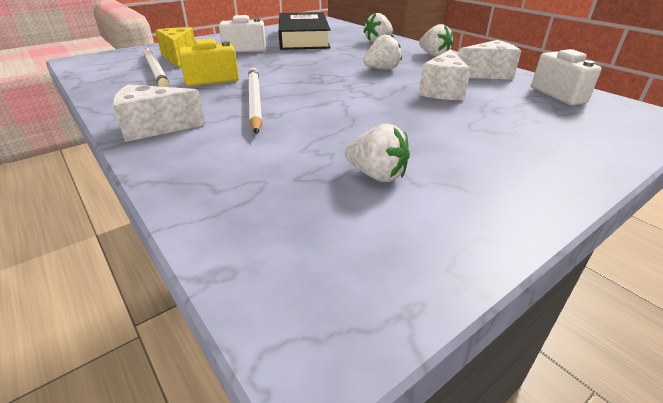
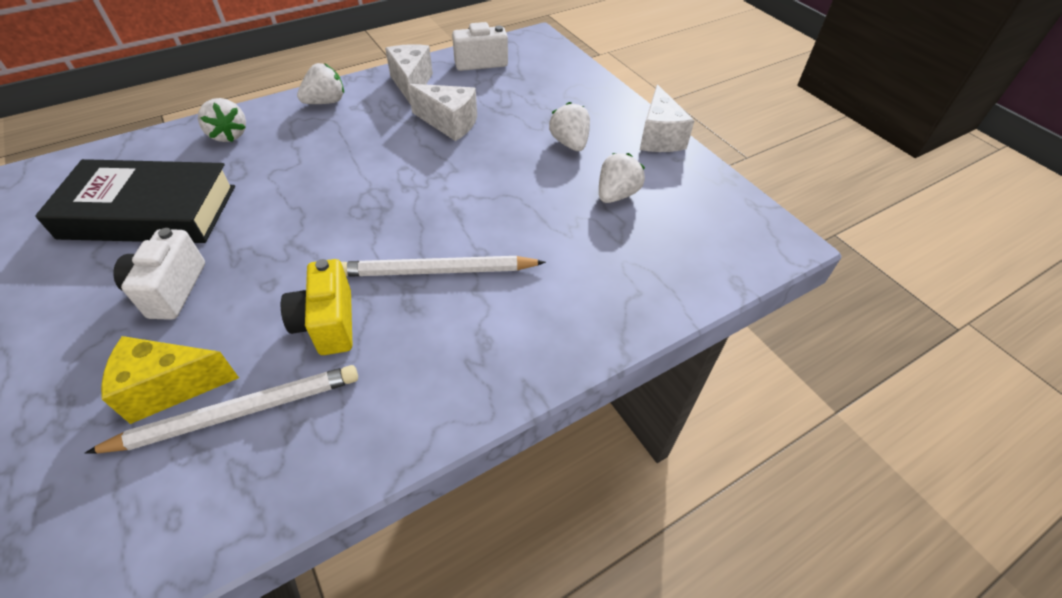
camera: 85 degrees left, 15 degrees up
(155, 128) = (499, 364): white cheese -> white cheese (659, 137)
(382, 69) = (360, 151): white strawberry -> white strawberry (570, 143)

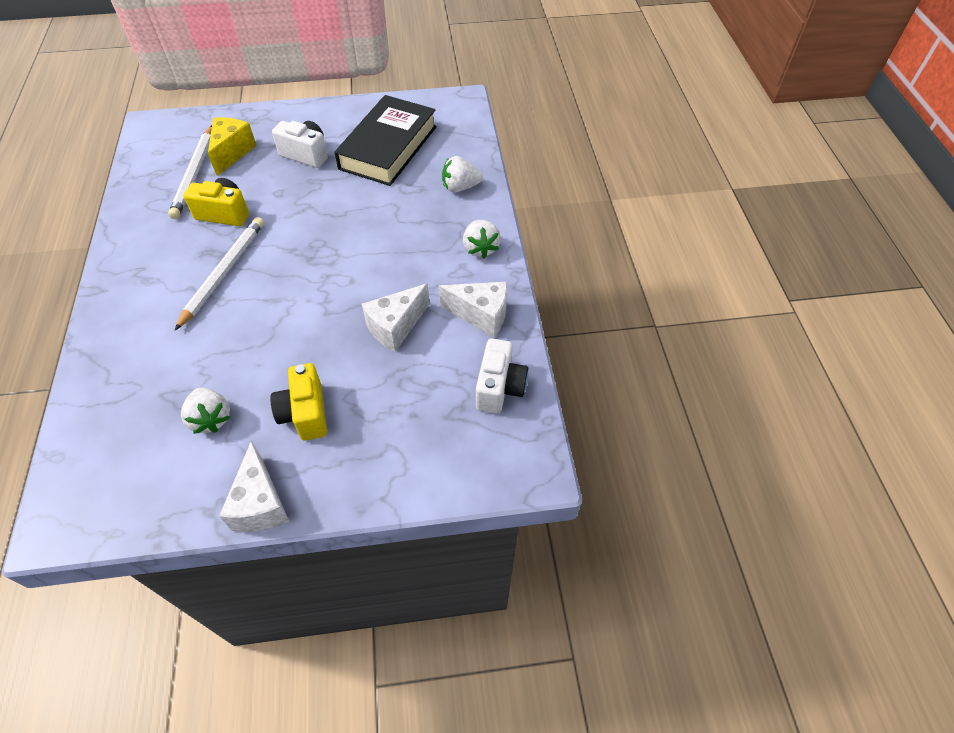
camera: 115 degrees right, 5 degrees up
(570, 143) = (305, 413): white strawberry -> yellow camera
(659, 137) = (261, 504): white cheese -> white cheese turned 120 degrees counterclockwise

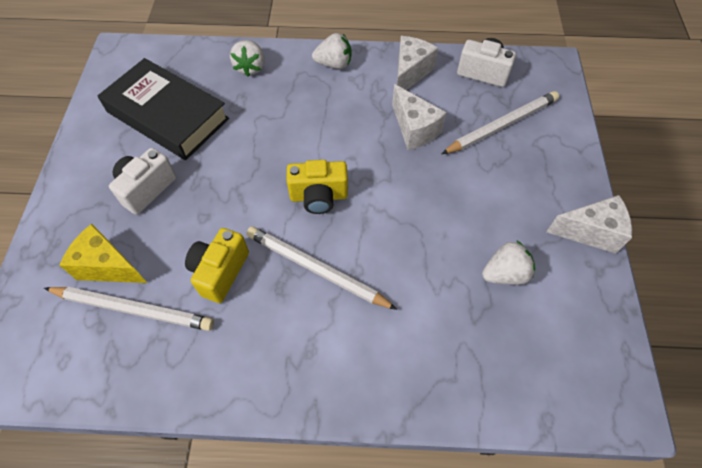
camera: 80 degrees left, 5 degrees up
(305, 413) = (501, 198): yellow camera -> yellow camera (319, 197)
(413, 410) = (502, 125): none -> white pencil

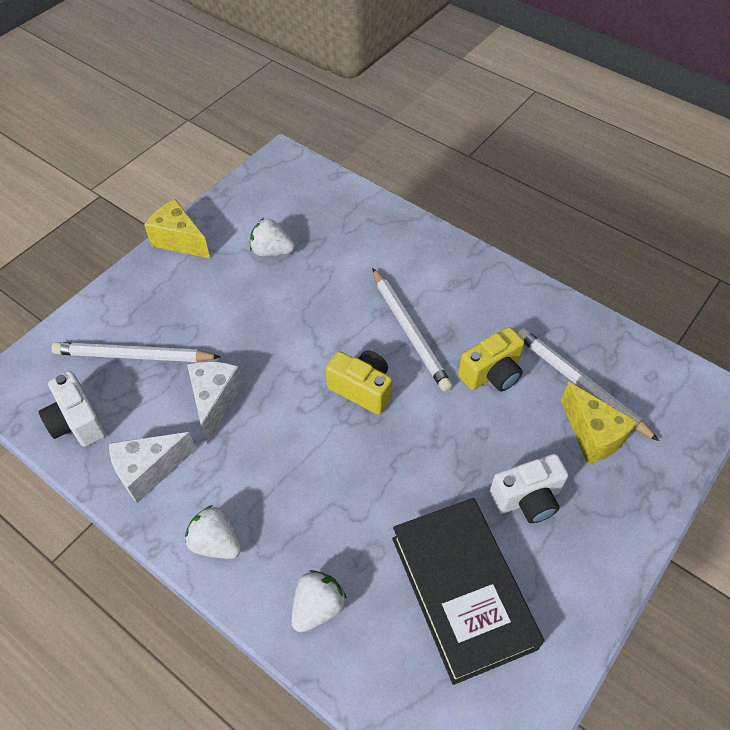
camera: 145 degrees left, 5 degrees down
(590, 232) = (179, 240): white cheese -> yellow cheese

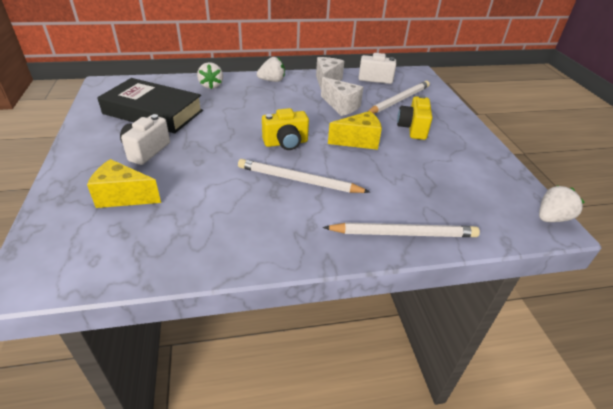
camera: 130 degrees right, 15 degrees down
(179, 240) = (482, 143): yellow cheese -> yellow cheese (358, 141)
(271, 251) = (436, 168): white strawberry -> white strawberry (551, 218)
(491, 374) = (222, 189): yellow camera -> yellow camera (412, 128)
(581, 384) = (152, 219): white pencil -> white pencil (403, 233)

